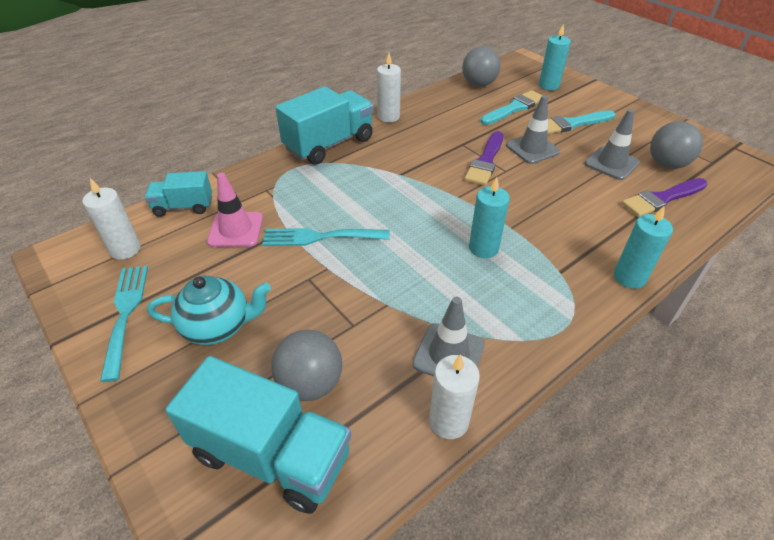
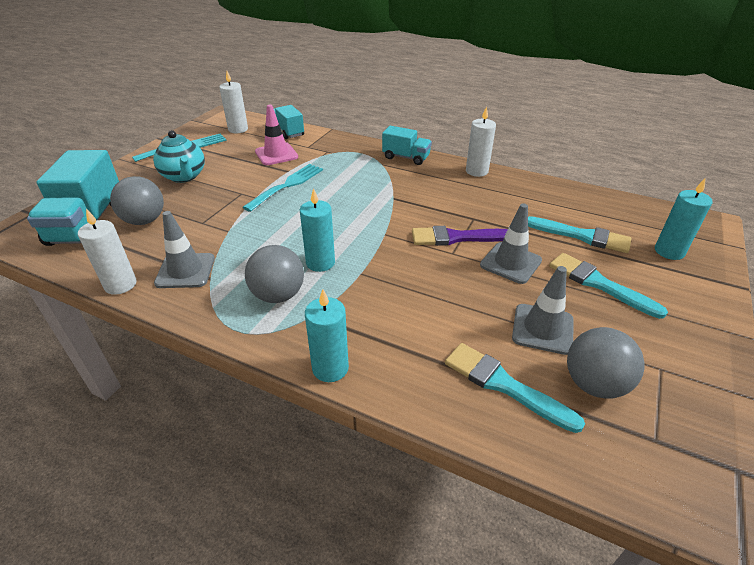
camera: 65 degrees right, 5 degrees down
(320, 237) = (287, 185): turquoise fork -> turquoise fork turned 60 degrees clockwise
(329, 144) = (406, 157): turquoise truck -> turquoise truck, size x0.57
(478, 84) = (602, 204): grey ball -> grey ball (278, 295)
(662, 199) = (504, 385): purple brush -> turquoise brush

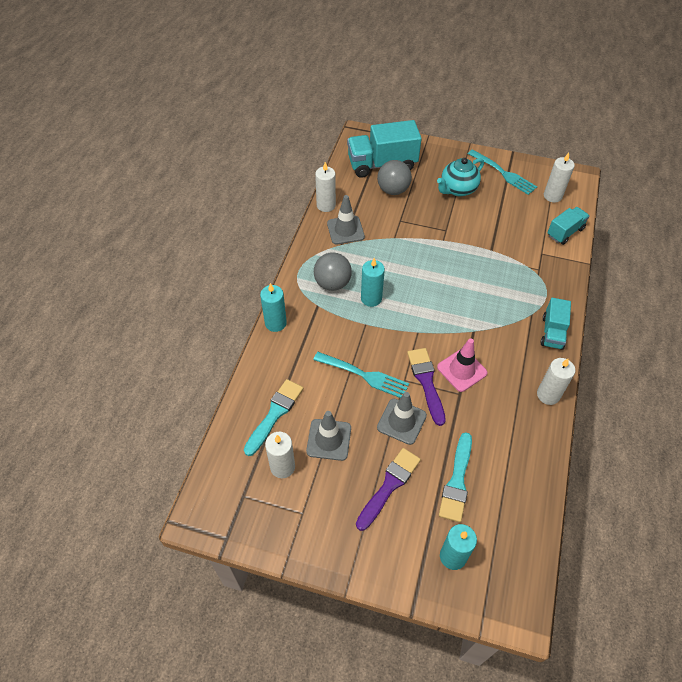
camera: 80 degrees right, 15 degrees up
(276, 154) = (517, 235): pink traffic cone -> pink traffic cone (462, 370)
(287, 185) = (467, 255): turquoise fork -> turquoise fork (365, 375)
(594, 384) = (282, 467): grey ball -> white candle
(599, 284) = (389, 486): turquoise brush -> purple brush

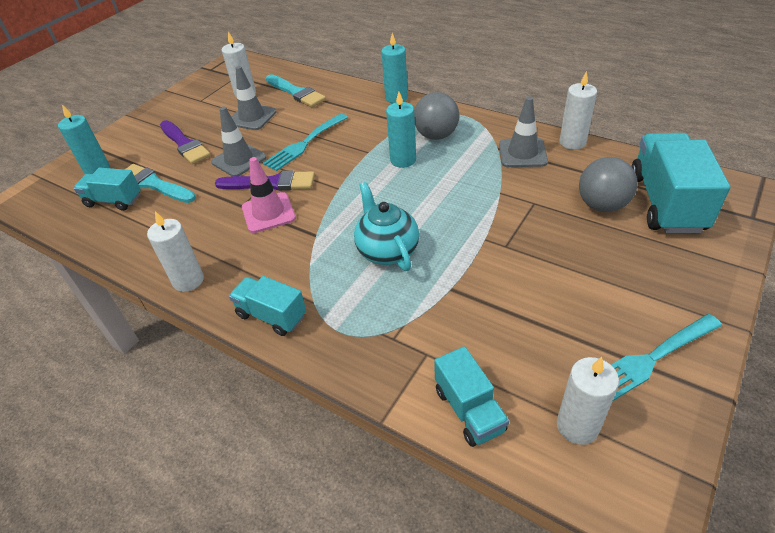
camera: 110 degrees right, 10 degrees down
(457, 189) = (602, 280): turquoise teapot -> turquoise teapot (387, 251)
(490, 506) = (113, 201): none -> turquoise truck

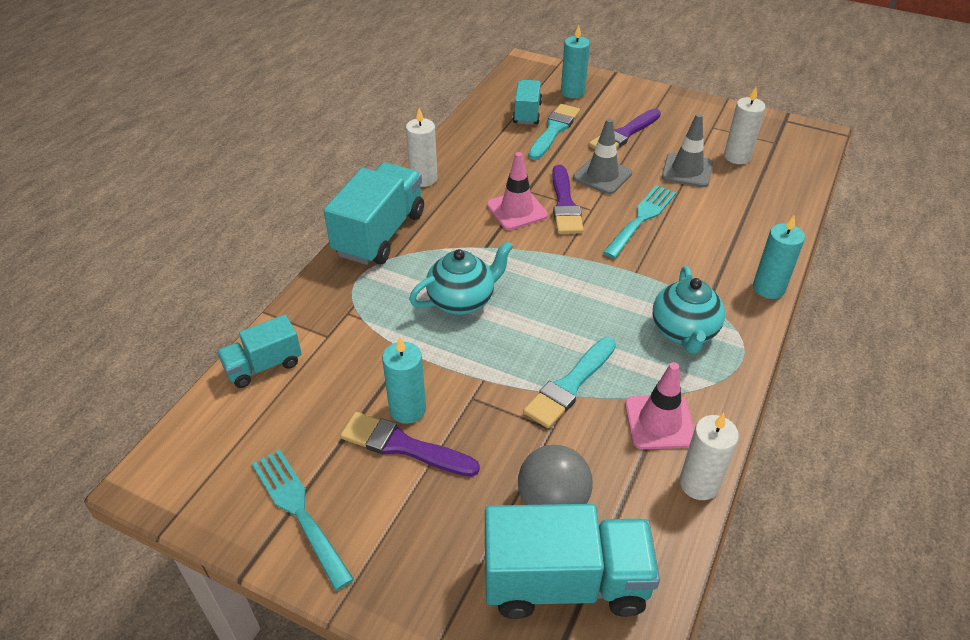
camera: 80 degrees right, 0 degrees up
(271, 316) = (379, 234): turquoise truck -> turquoise truck, size x1.76
(296, 92) = (752, 196): turquoise brush -> turquoise brush (570, 385)
(304, 144) = (641, 218): turquoise fork -> turquoise fork turned 90 degrees clockwise
(403, 160) = (623, 303): turquoise candle -> turquoise candle (407, 409)
(436, 135) = (684, 332): grey ball -> turquoise teapot
(522, 153) = (659, 422): grey traffic cone -> pink traffic cone
(563, 289) = (403, 446): none -> purple brush
(577, 426) = (234, 441): white candle -> none

